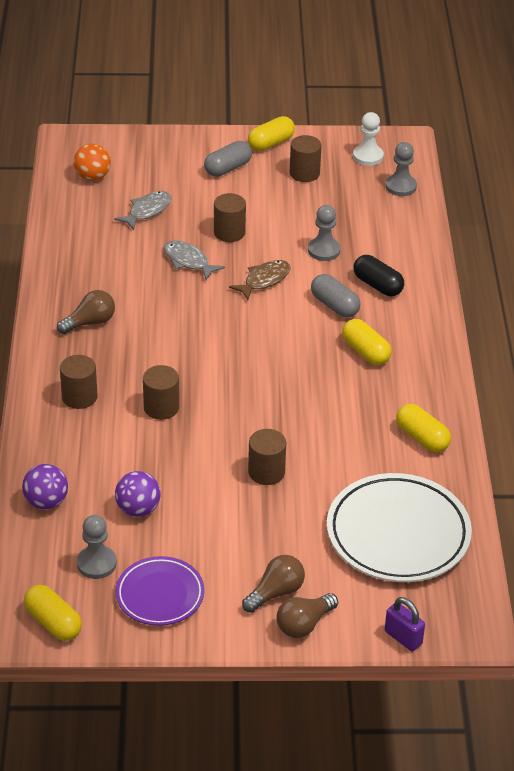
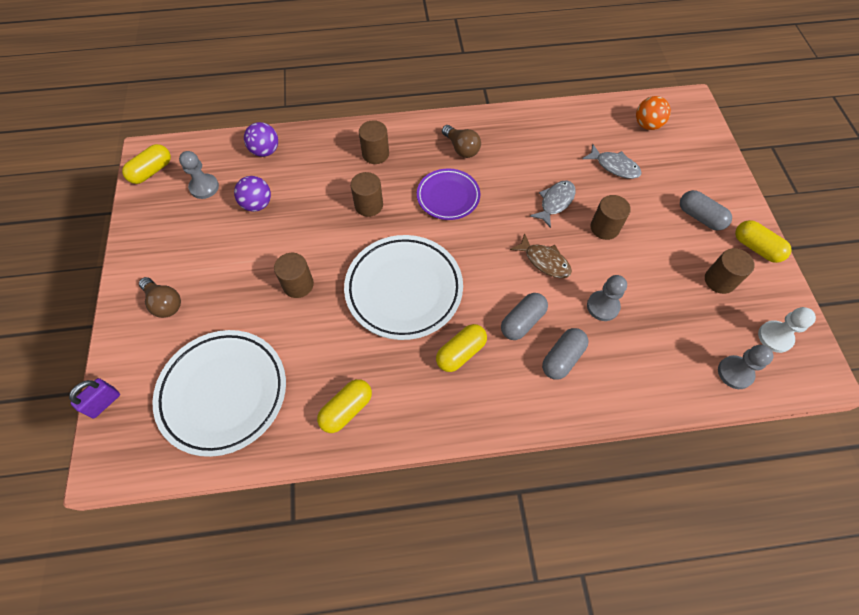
camera: 85 degrees right, 20 degrees up
(160, 595) = (170, 228): purple plate -> purple plate (448, 197)
(285, 387) = (404, 289): none -> white plate
(304, 624) = (129, 326): brown light bulb -> none
(377, 285) = (562, 358): black capsule -> grey capsule

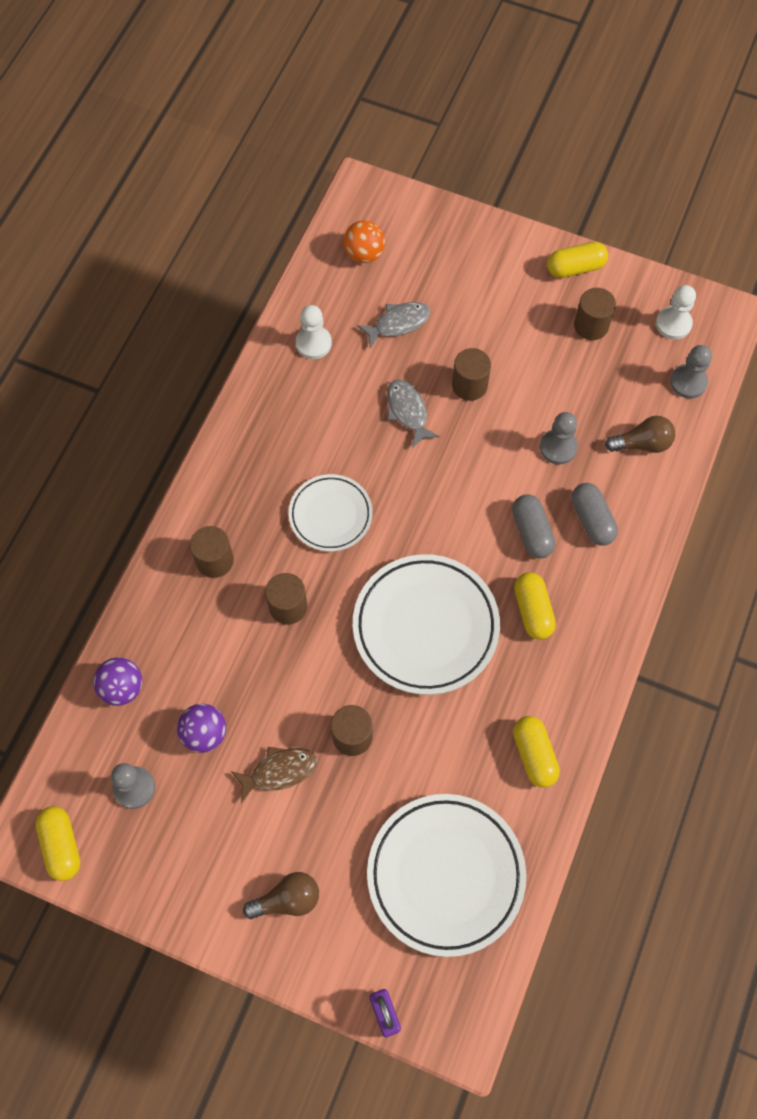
camera: 60 degrees left, 5 degrees up
(448, 197) = (330, 515): purple plate -> white plate
(461, 148) = (270, 462): brown light bulb -> brown light bulb (642, 443)
(544, 261) = (474, 468): brown fish -> brown fish (279, 771)
(561, 130) = (313, 343): none -> white pawn
(700, 217) = (511, 290): grey capsule -> none

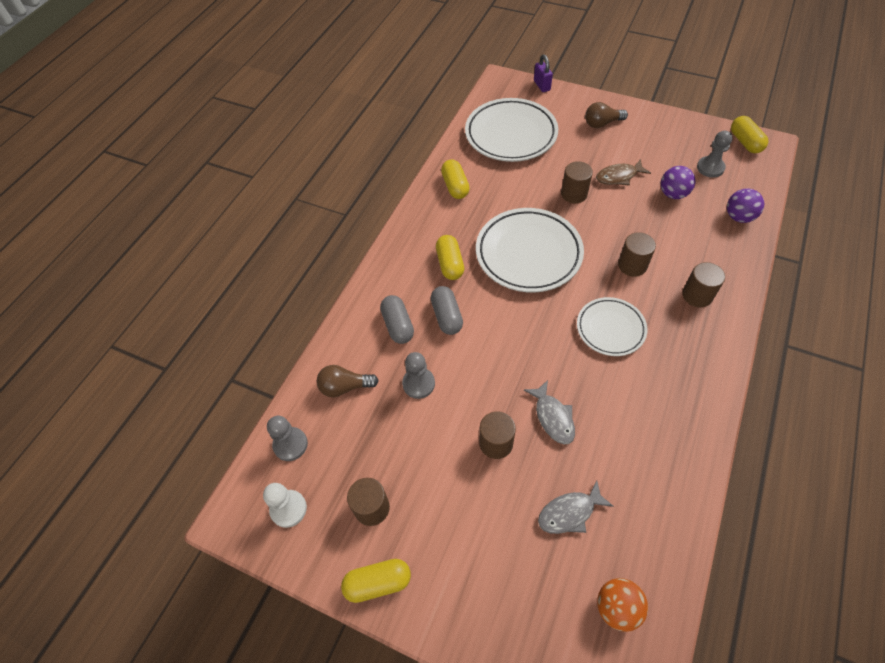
camera: 175 degrees left, 10 degrees down
(313, 343) = (654, 490): white pawn -> none

